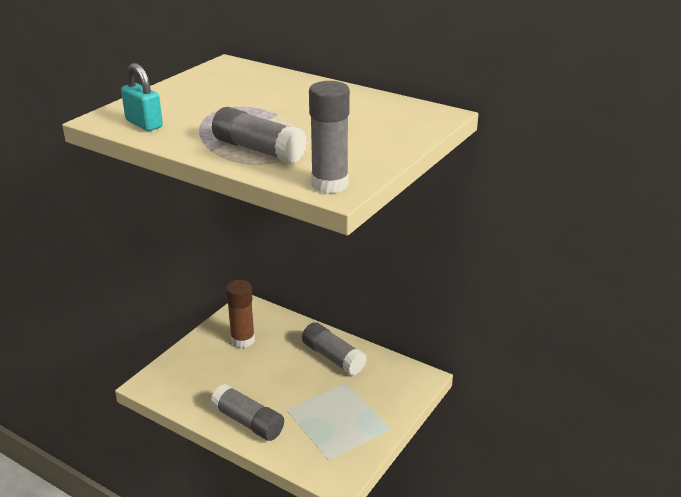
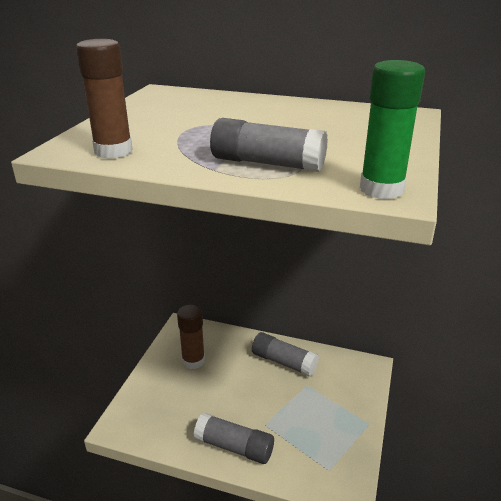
camera: 15 degrees left, 0 degrees up
(144, 124) = (113, 151): turquoise padlock -> brown glue stick
(329, 184) = (381, 189): grey glue stick -> green glue stick

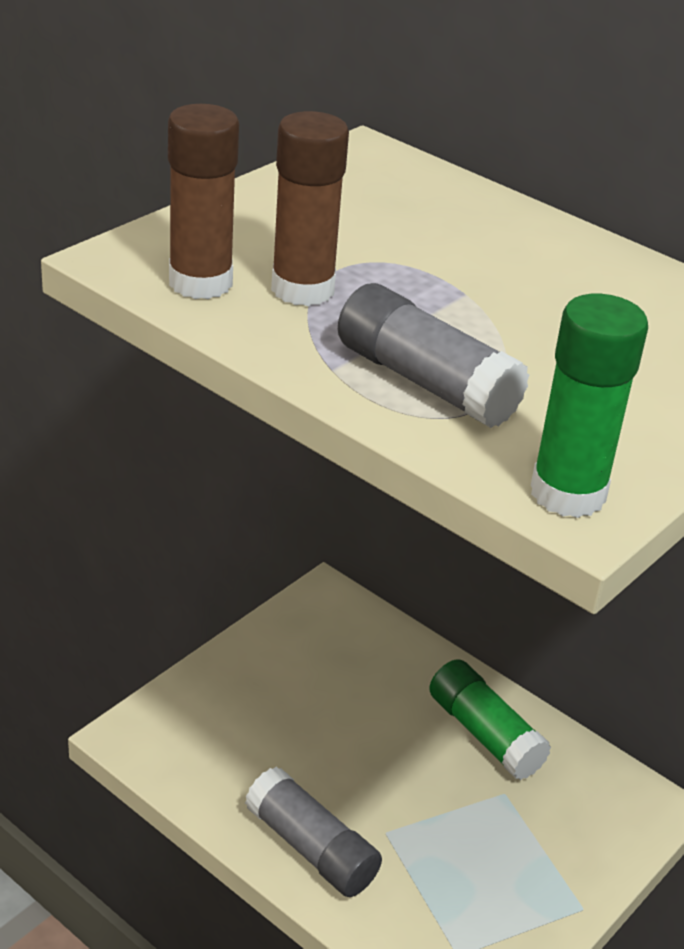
camera: 20 degrees right, 5 degrees up
(193, 361) = (315, 669): brown glue stick -> brown glue stick (302, 289)
(283, 362) = (484, 734): grey glue stick -> green glue stick

